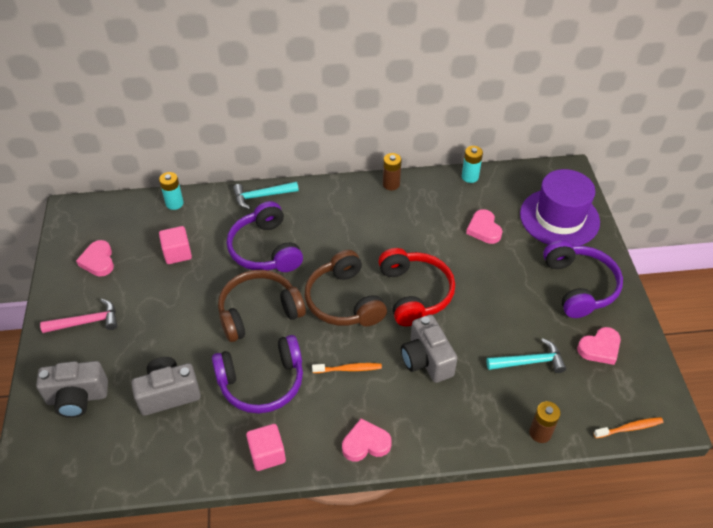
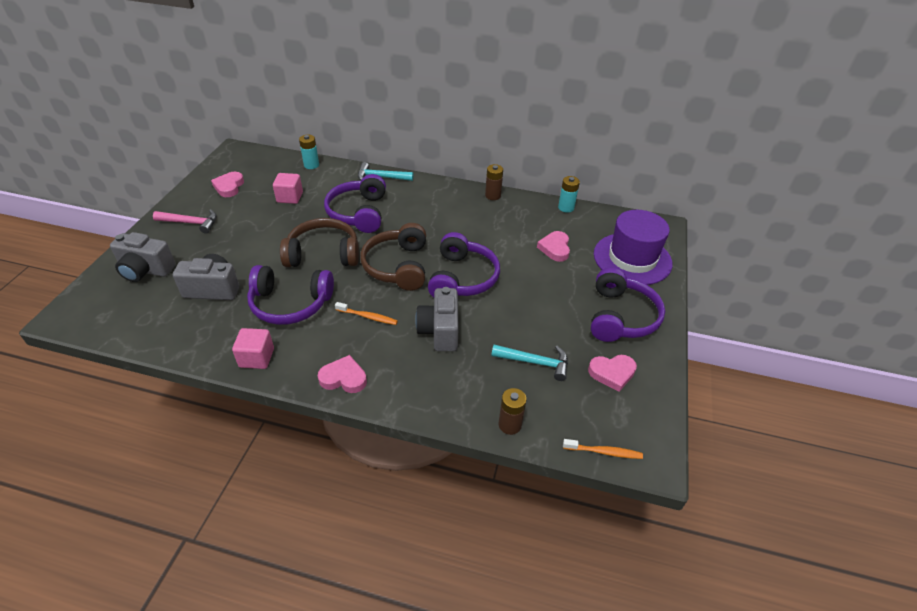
camera: 20 degrees right, 5 degrees down
(415, 293) = (462, 278): red headphones -> purple headphones

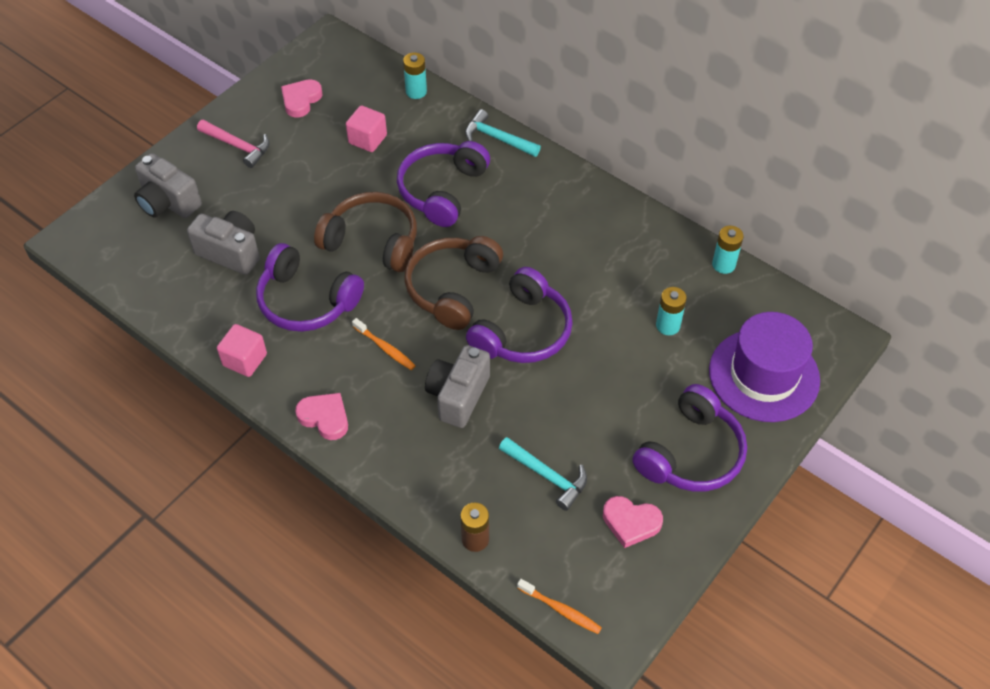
camera: 25 degrees right, 10 degrees up
(493, 196) = (632, 214): brown battery -> none
(555, 248) = (668, 325): pink heart -> turquoise battery

